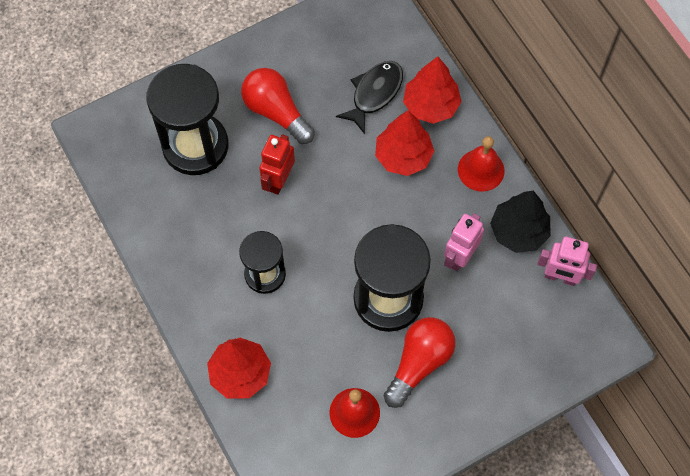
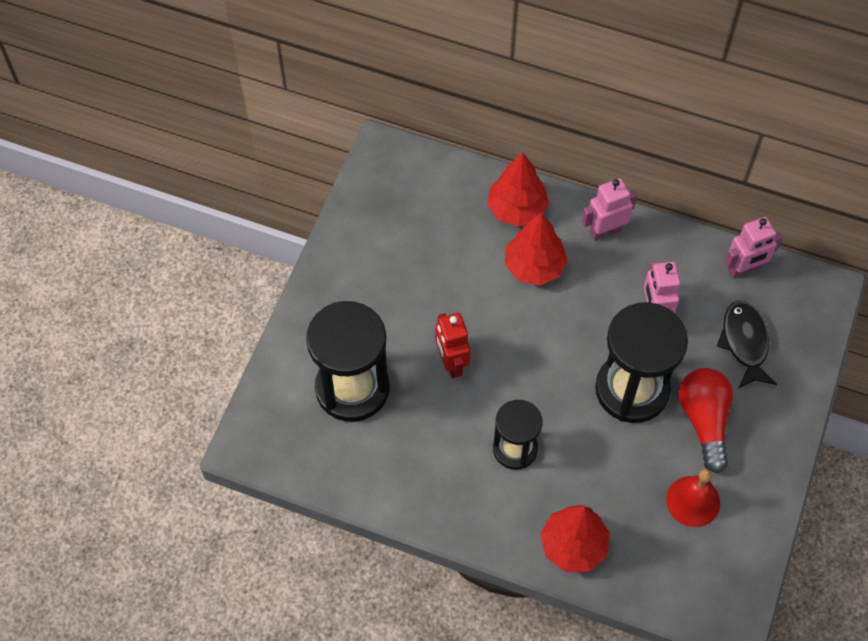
camera: 40 degrees left, 5 degrees down
(276, 112) = (394, 308): red light bulb -> none
(374, 93) = (462, 233): black fish -> black fish (744, 342)
(481, 170) = (605, 231): red bell -> pink robot
(518, 231) = (679, 258): black tree -> none

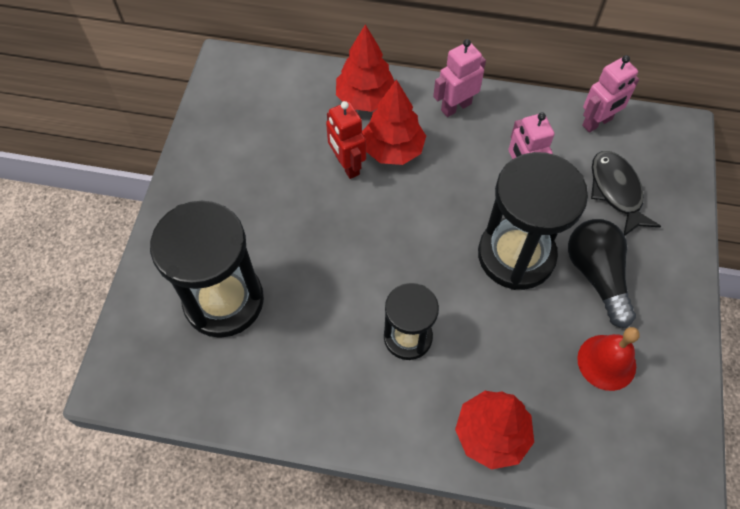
camera: 10 degrees left, 0 degrees up
(451, 363) = (325, 257): red robot -> red robot (347, 165)
(704, 421) = (597, 275): red light bulb -> black light bulb

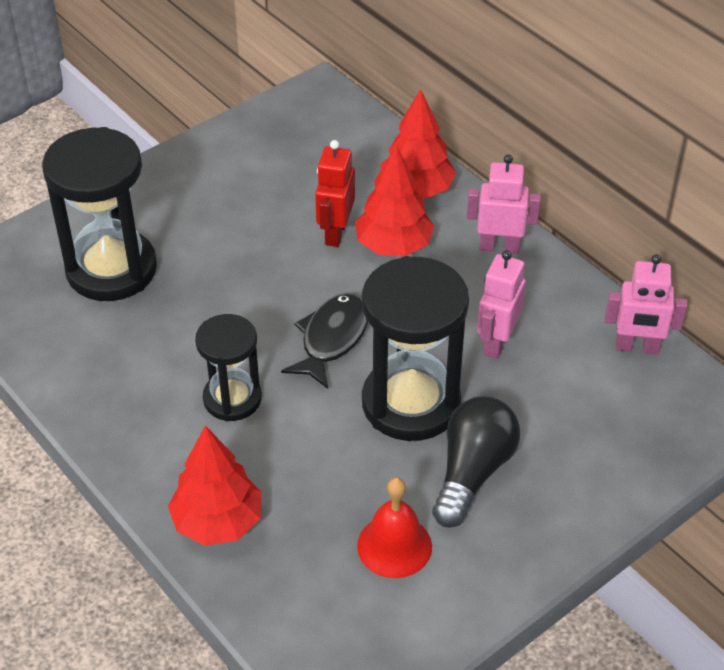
camera: 40 degrees right, 15 degrees down
(616, 191) = (583, 417): black fish -> black fish (332, 338)

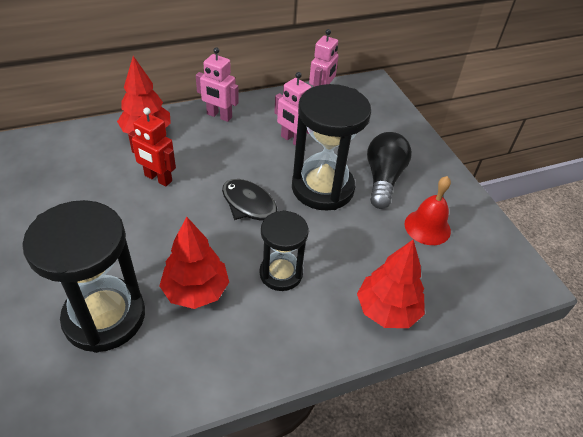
camera: 75 degrees left, 0 degrees up
(393, 245) = (188, 156): red tree -> red tree (196, 291)
(472, 472) = (383, 179): black light bulb -> black light bulb turned 60 degrees clockwise
(499, 247) = (219, 116): pink robot -> pink robot turned 90 degrees counterclockwise

